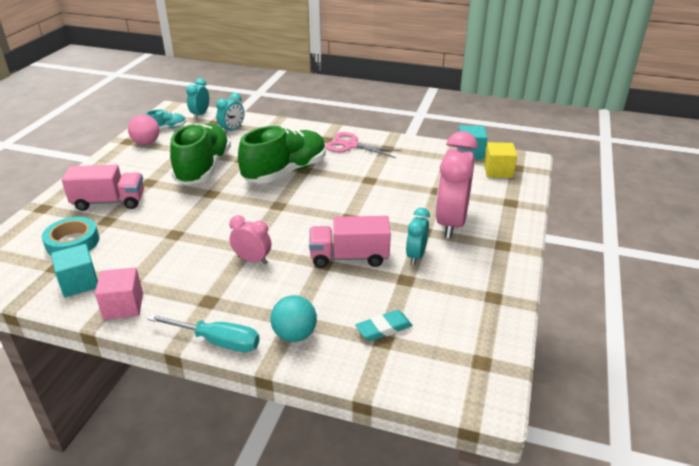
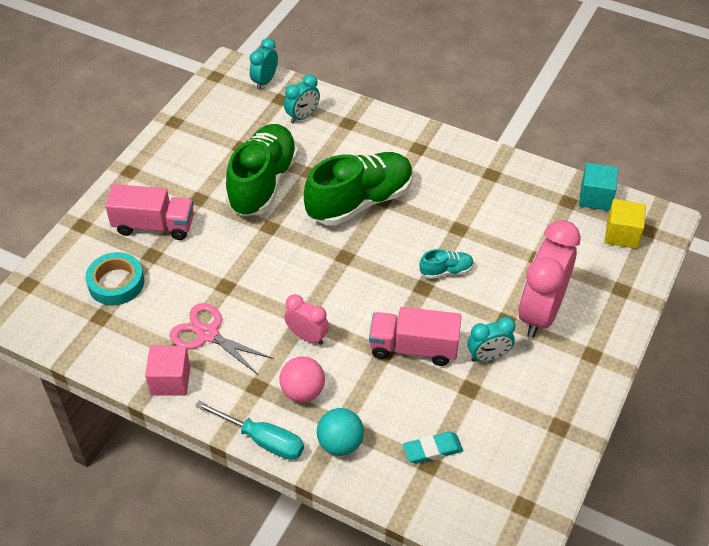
camera: 10 degrees right, 15 degrees up
(79, 283) = (125, 342): turquoise cube -> none
(146, 143) = (197, 128): pink ball -> pink ball (303, 391)
(167, 128) = (223, 103): turquoise shoe -> turquoise shoe (446, 271)
(351, 145) = (447, 164): pink scissors -> pink scissors (208, 334)
(416, 256) = (488, 356): turquoise clock -> turquoise clock turned 135 degrees counterclockwise

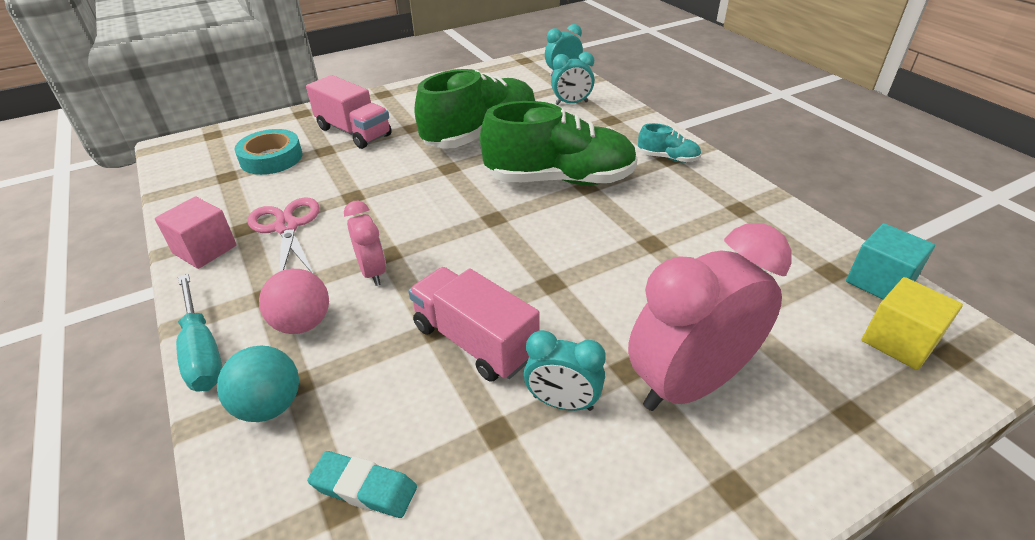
camera: 35 degrees right, 10 degrees down
(446, 271) = (596, 278): turquoise shoe -> turquoise shoe (668, 158)

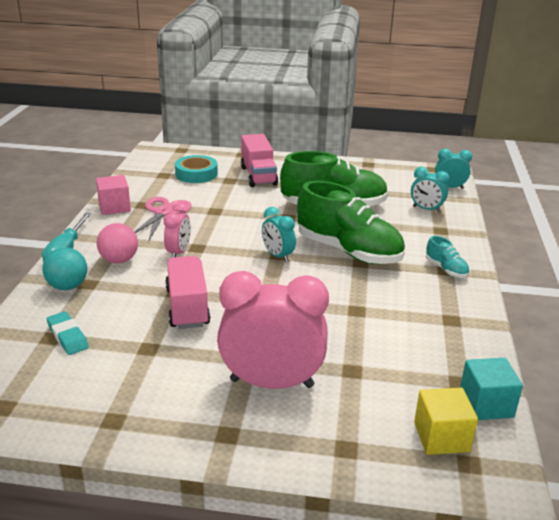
camera: 35 degrees right, 10 degrees down
(562, 402) = (194, 354): turquoise clock -> turquoise clock (278, 256)

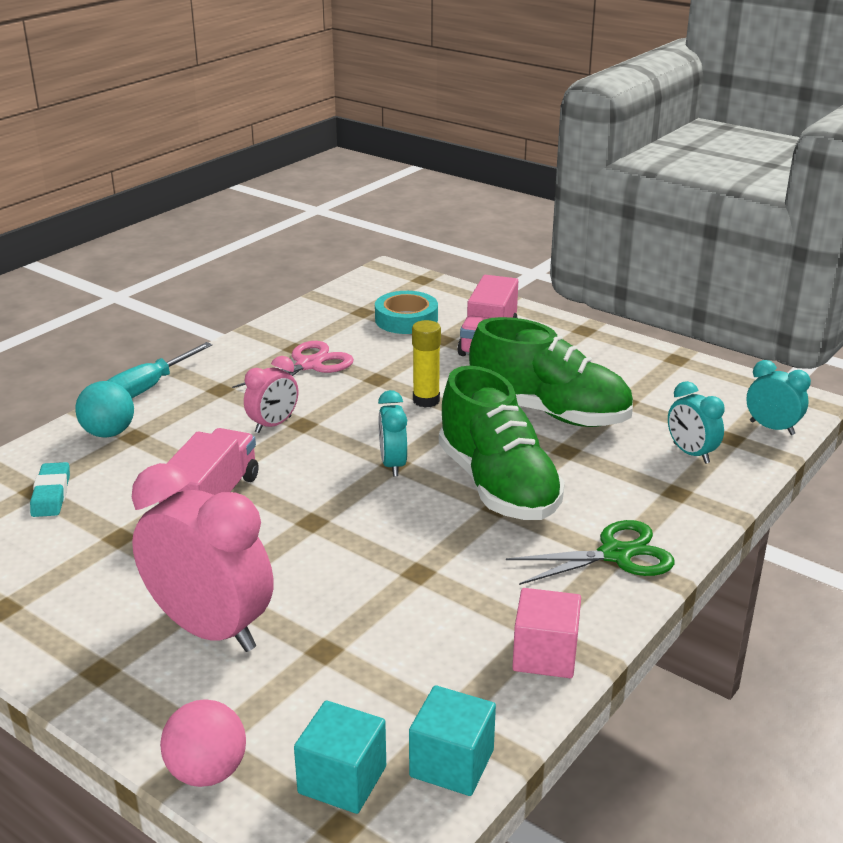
camera: 30 degrees right, 0 degrees up
(114, 207) = (258, 343): pink cube -> pink cube (545, 655)
(119, 260) = (195, 416): pink ball -> pink ball (207, 772)
(258, 216) = (426, 400): none -> yellow glue stick
(441, 437) = (342, 780): yellow cube -> turquoise cube
(446, 269) = (615, 554): turquoise shoe -> green scissors

